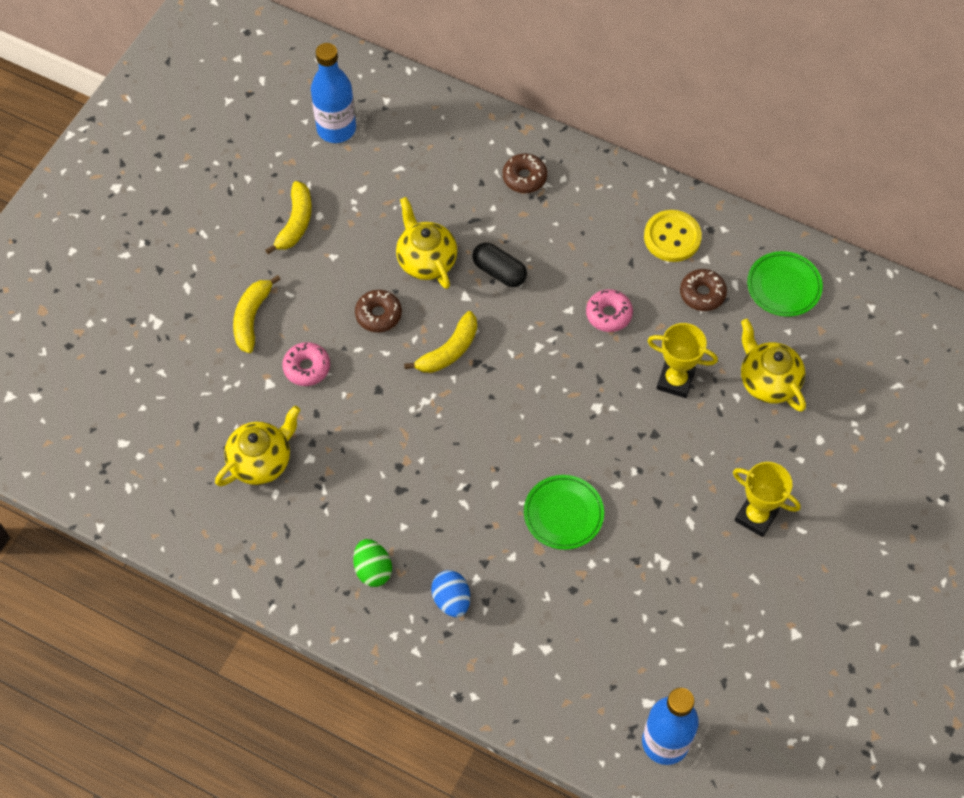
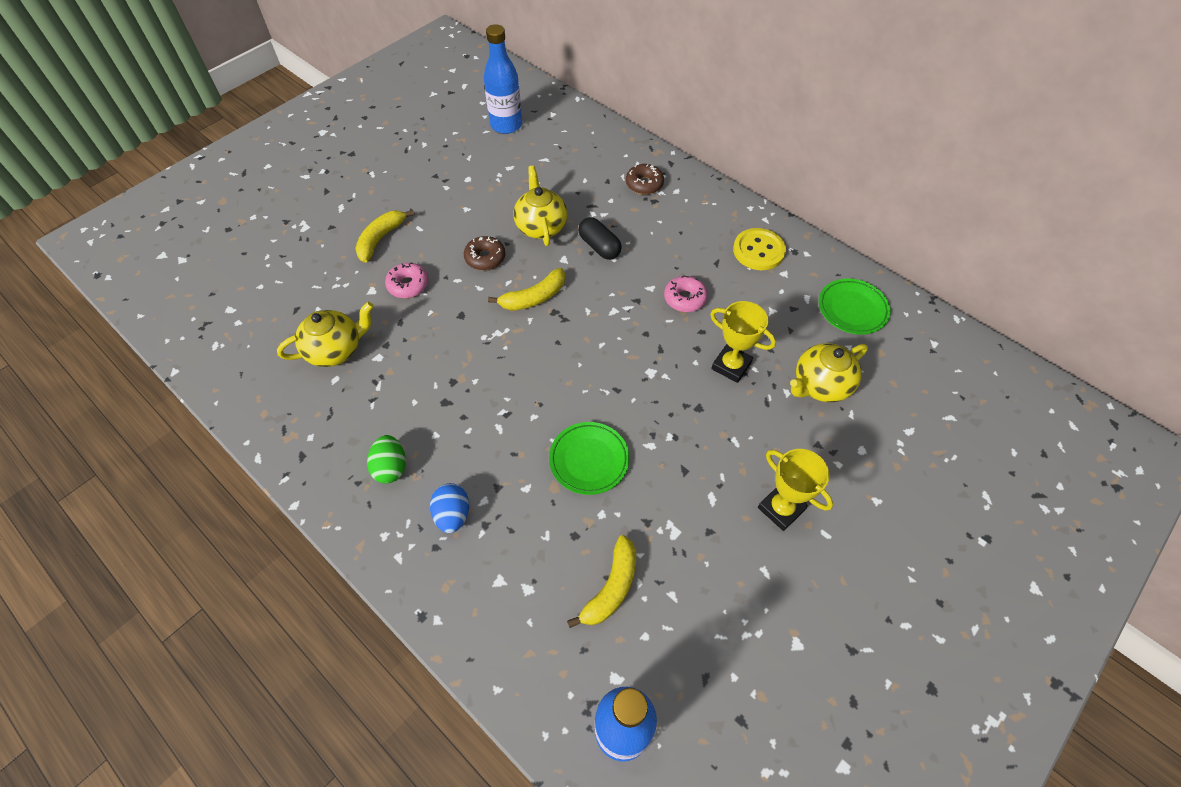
camera: 15 degrees right, 5 degrees down
(296, 223) = (447, 180): yellow banana -> yellow banana (611, 588)
(702, 294) = (774, 300): brown donut -> none
(767, 381) = (820, 385): yellow teapot -> yellow teapot turned 105 degrees counterclockwise

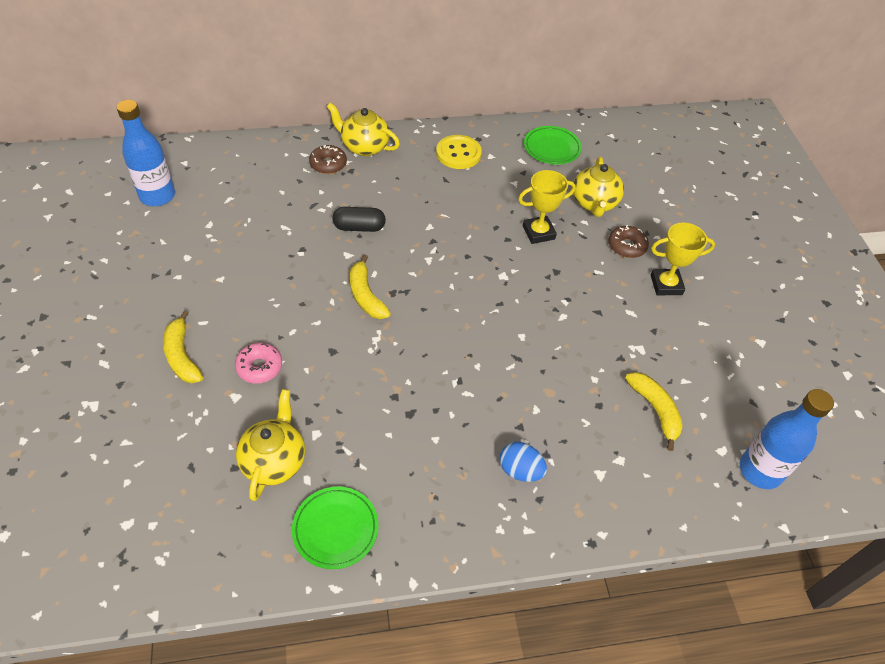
camera: 55 degrees left, 5 degrees down
(391, 467) = (439, 488): green egg -> none
(485, 258) = (290, 299): brown donut -> brown donut (626, 246)
(534, 298) = (365, 295): yellow banana -> yellow banana turned 150 degrees clockwise
(541, 226) = (298, 246): yellow teapot -> yellow teapot (364, 147)
(589, 460) = (545, 357): green plate -> green plate (335, 529)
(685, 298) = (458, 216): pink donut -> none

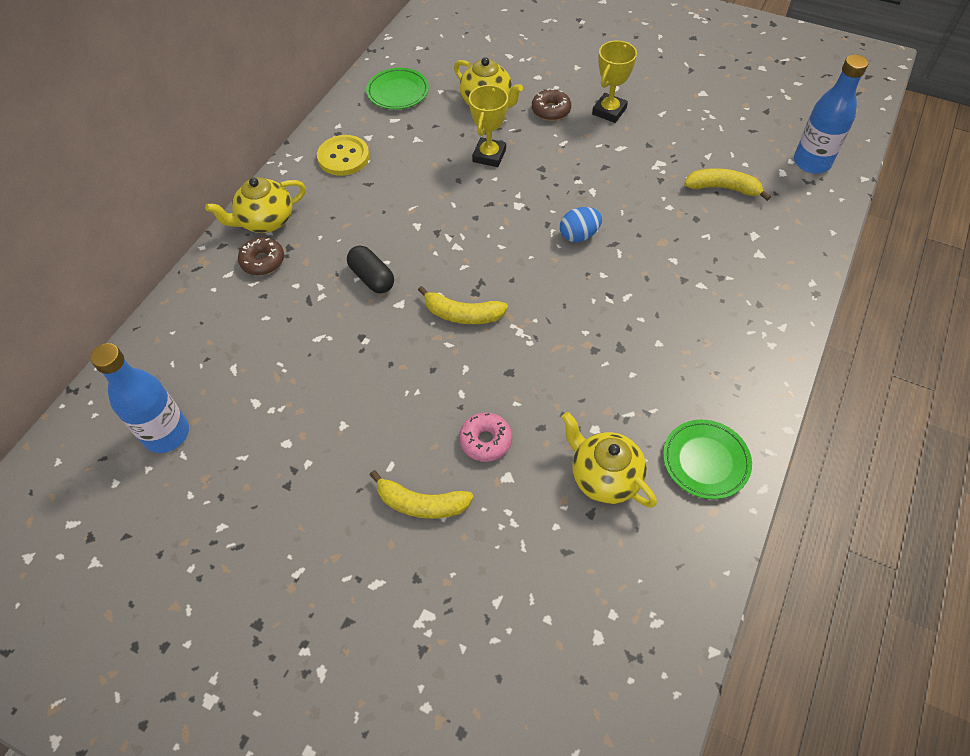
camera: 50 degrees left, 5 degrees up
(359, 227) = (372, 278): black capsule -> black capsule turned 75 degrees counterclockwise
(520, 470) = (725, 302): blue egg -> blue egg (579, 235)

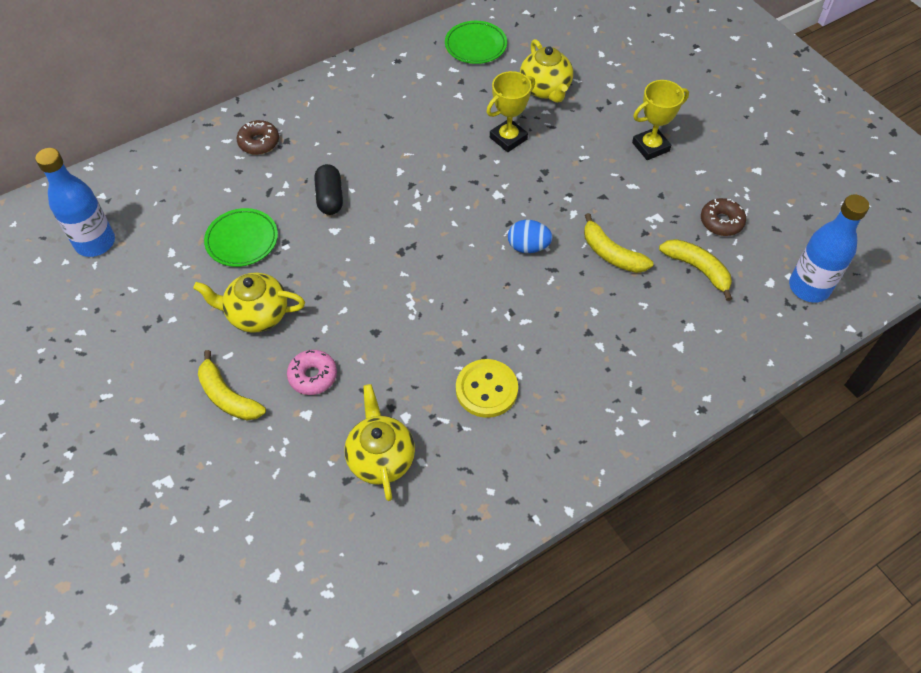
camera: 30 degrees right, 0 degrees up
(265, 221) = (285, 110): yellow teapot -> yellow teapot (257, 314)
(343, 157) = (386, 84): yellow button -> yellow button (486, 389)
(462, 314) = (376, 265): yellow banana -> yellow banana (611, 254)
(551, 110) = (597, 122): brown donut -> brown donut (721, 222)
(705, 461) = (474, 494): green plate -> green plate (242, 240)

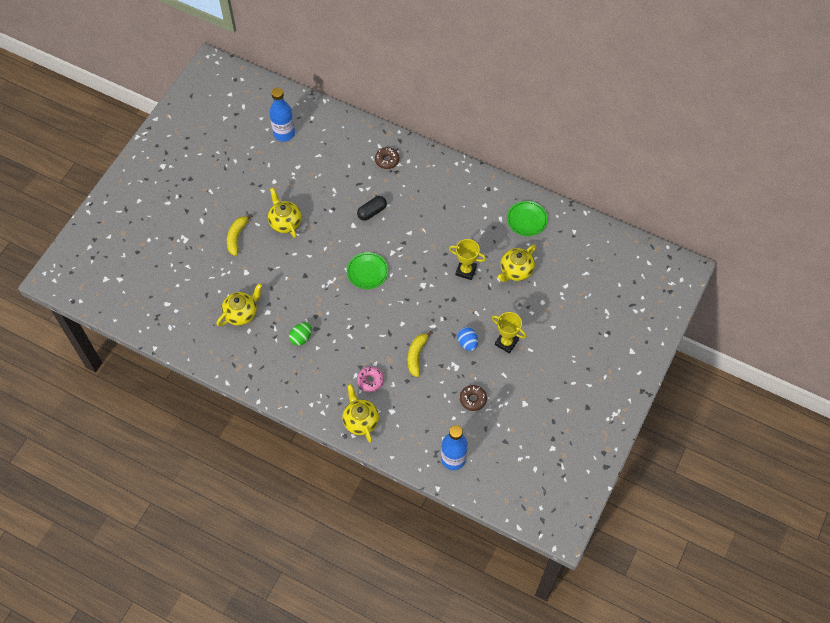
camera: 60 degrees right, 5 degrees up
(242, 240) = (322, 190): green plate -> green plate (367, 272)
(313, 376) = (266, 263): pink donut -> pink donut (370, 380)
(486, 389) = (301, 338): yellow button -> green egg
(528, 247) = (397, 315): blue egg -> blue egg (467, 343)
(685, 375) = (360, 420): none -> yellow teapot
(698, 269) = (432, 400): yellow banana -> none

